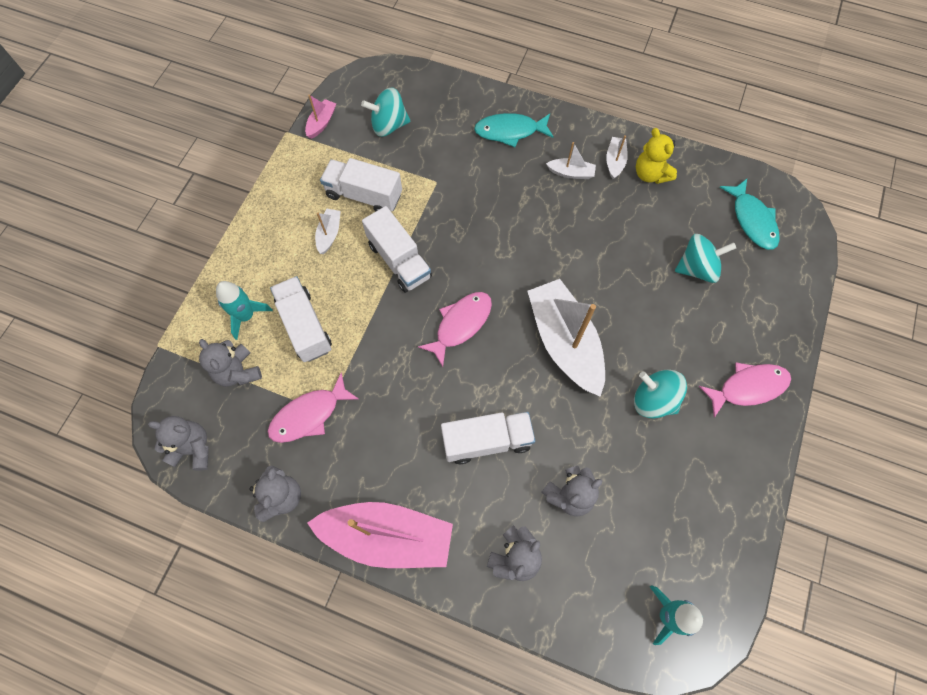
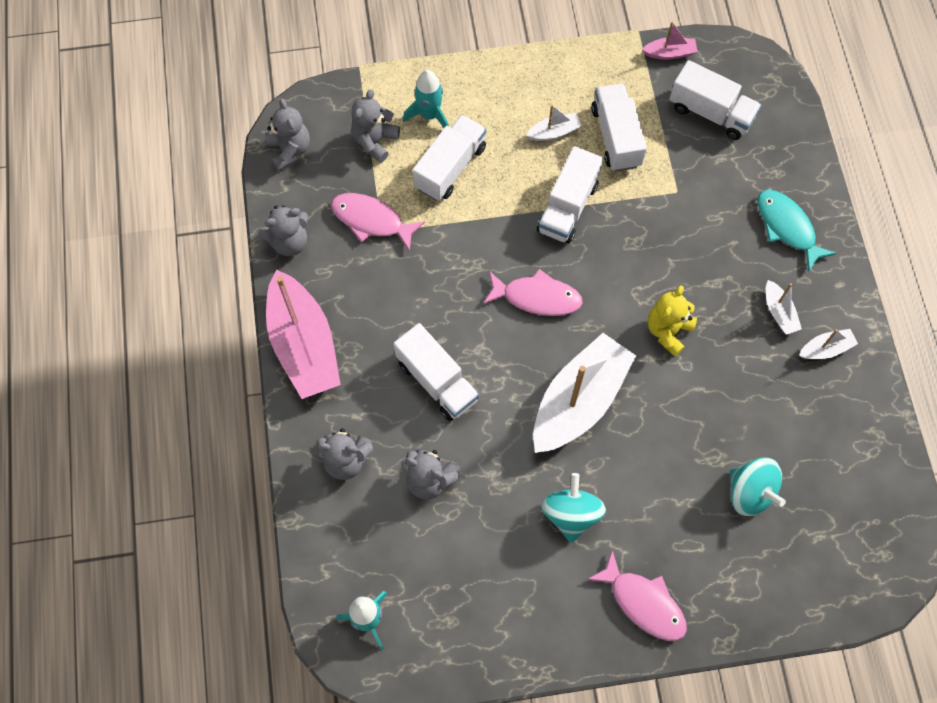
camera: 60 degrees right, 0 degrees up
(389, 125) = (710, 113): turquoise spinning top -> white truck
(650, 174) = (835, 393): yellow teddy bear -> yellow teddy bear (668, 331)
(752, 220) = (852, 526): turquoise fish -> none

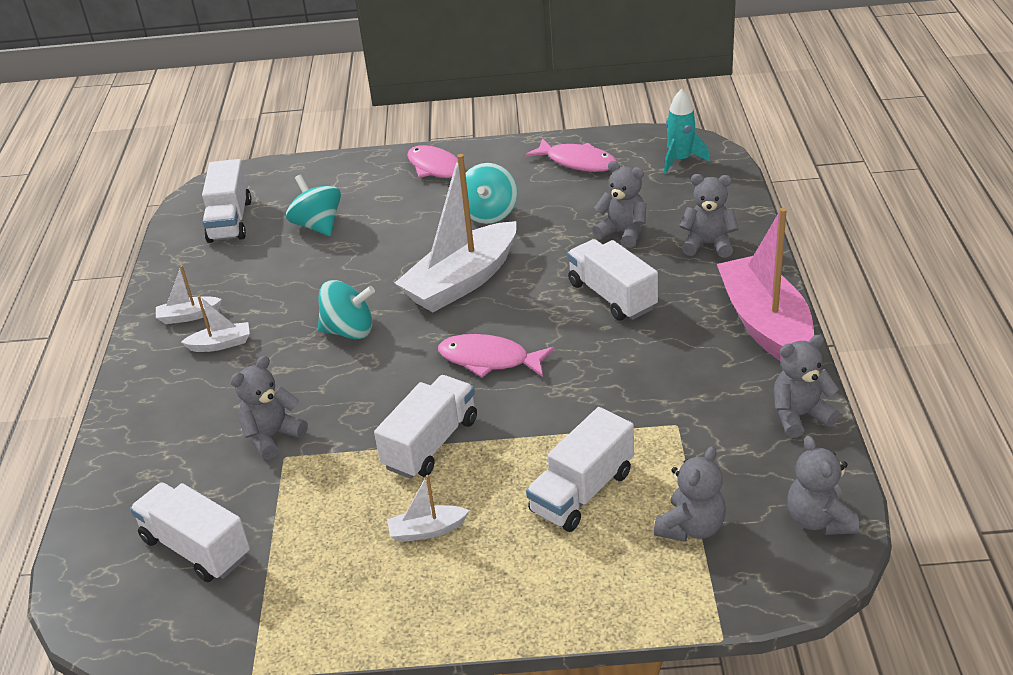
camera: 170 degrees left, 30 degrees down
(371, 220) = (691, 435): pink fish -> pink fish (577, 162)
(429, 115) = (608, 559): turquoise rocket -> none
(616, 137) = (341, 521): white truck -> white truck (230, 221)
(668, 331) = (349, 331): yellow teddy bear -> turquoise spinning top
(669, 53) = (217, 635): pink boat -> none
(693, 210) = (272, 436): none -> grey teddy bear
(779, 312) = (221, 344): white boat -> white boat turned 90 degrees clockwise
(787, 227) = (167, 417): turquoise fish -> none

